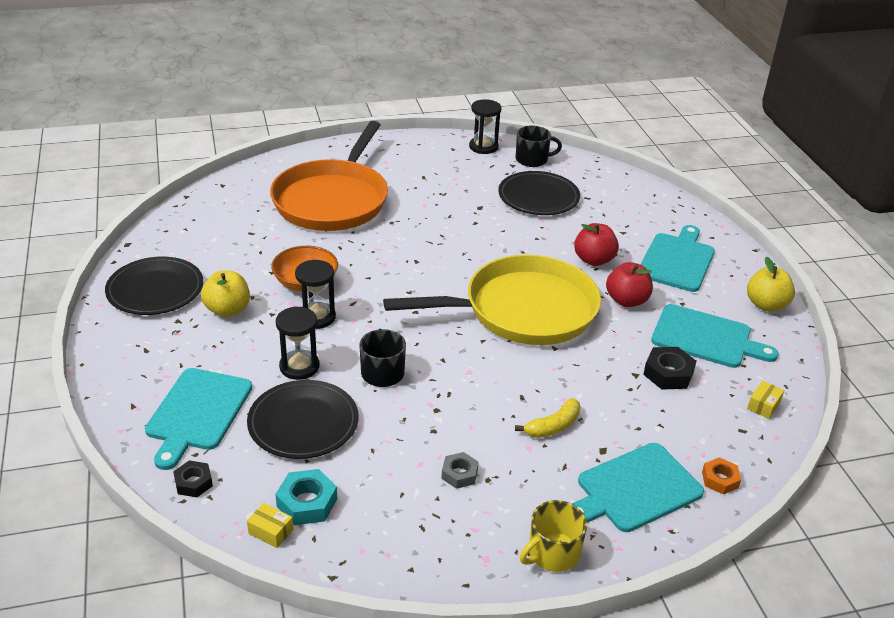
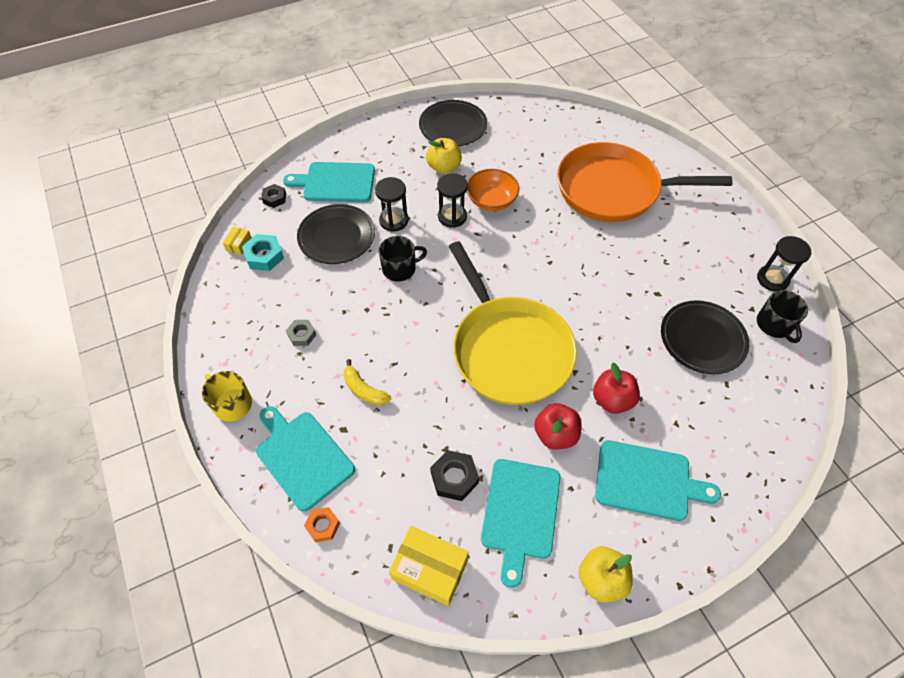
camera: 80 degrees right, 20 degrees up
(763, 405) = (430, 569): yellow box -> yellow box, size x2.06

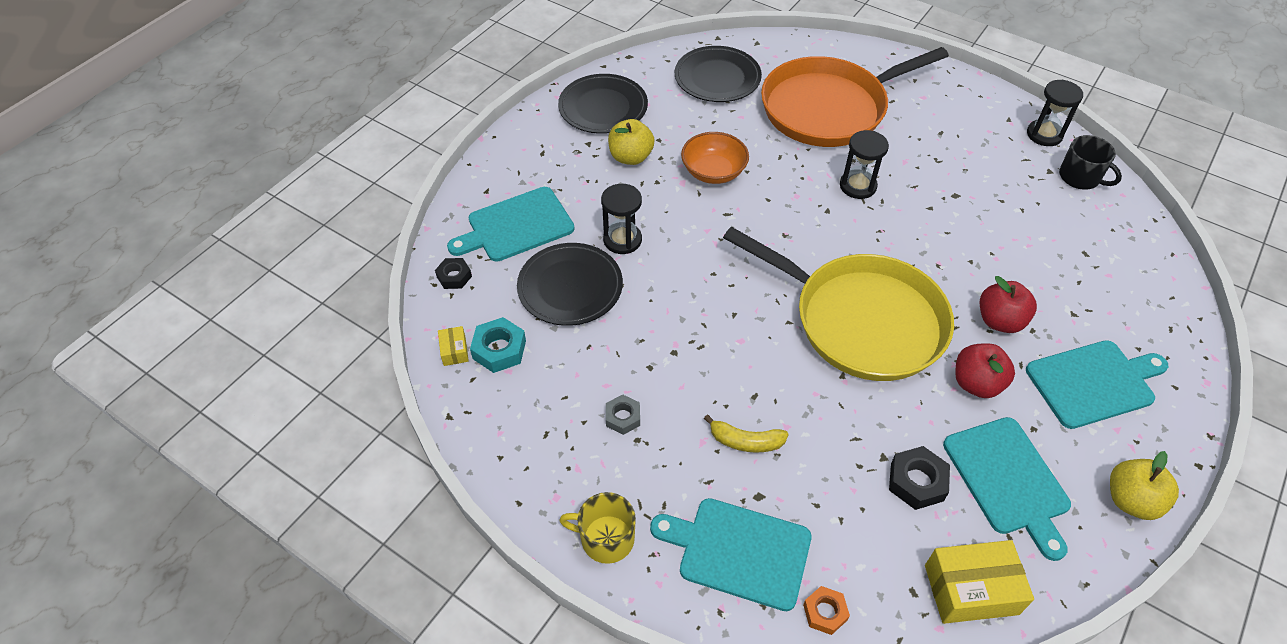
camera: 30 degrees left, 5 degrees down
(400, 268) = (674, 290): black mug -> none
(452, 217) = (685, 207): black hourglass -> black hourglass (858, 186)
(702, 339) = (1031, 221): black plate -> black plate (717, 78)

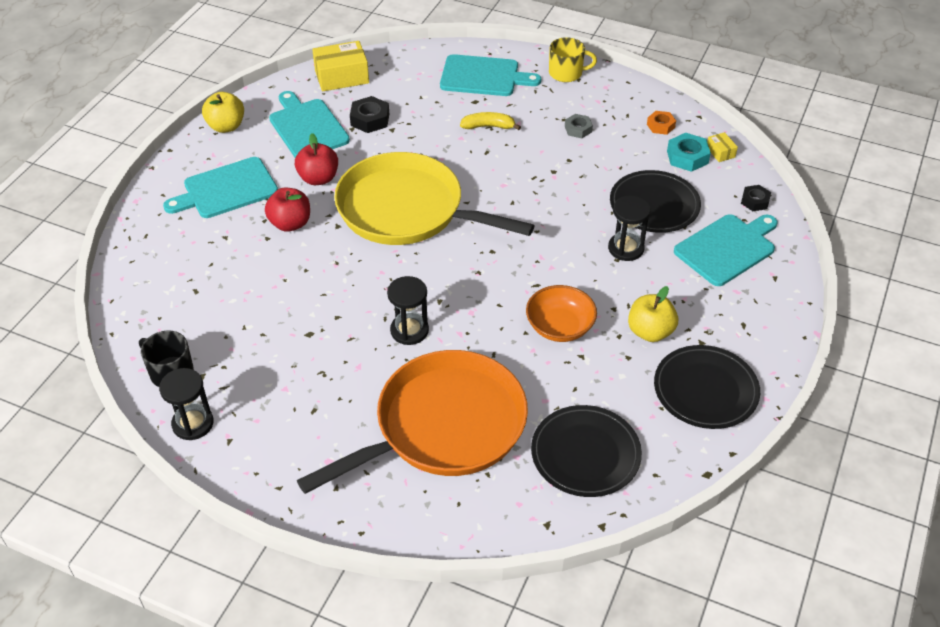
camera: 170 degrees right, 5 degrees down
(825, 612) = (429, 59): orange nut -> orange nut (660, 126)

